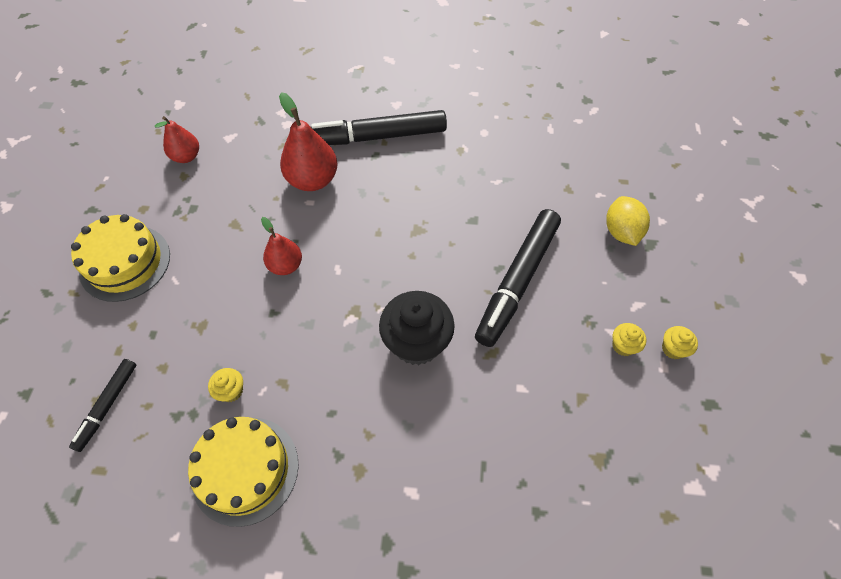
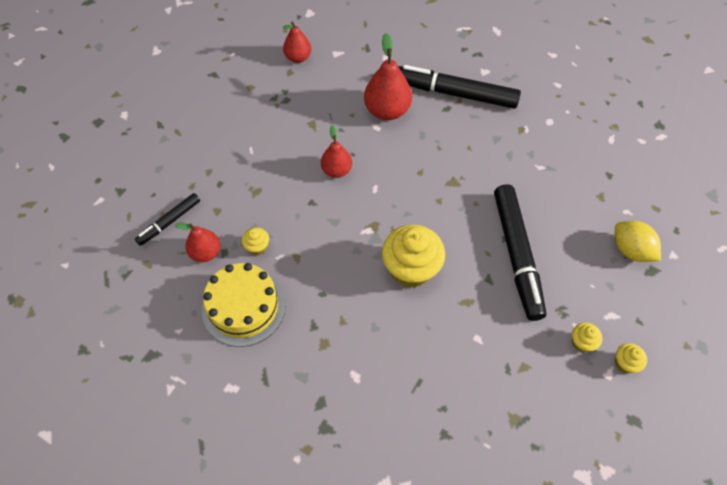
camera: 25 degrees right, 0 degrees up
(125, 262) = (221, 123): yellow cake -> none
(170, 424) = (206, 252): none -> red pear
(417, 342) = (411, 269): black cupcake -> yellow cupcake
(517, 281) = (516, 255): black marker -> black marker turned 60 degrees counterclockwise
(621, 232) = (630, 250): yellow lemon -> yellow lemon turned 60 degrees counterclockwise

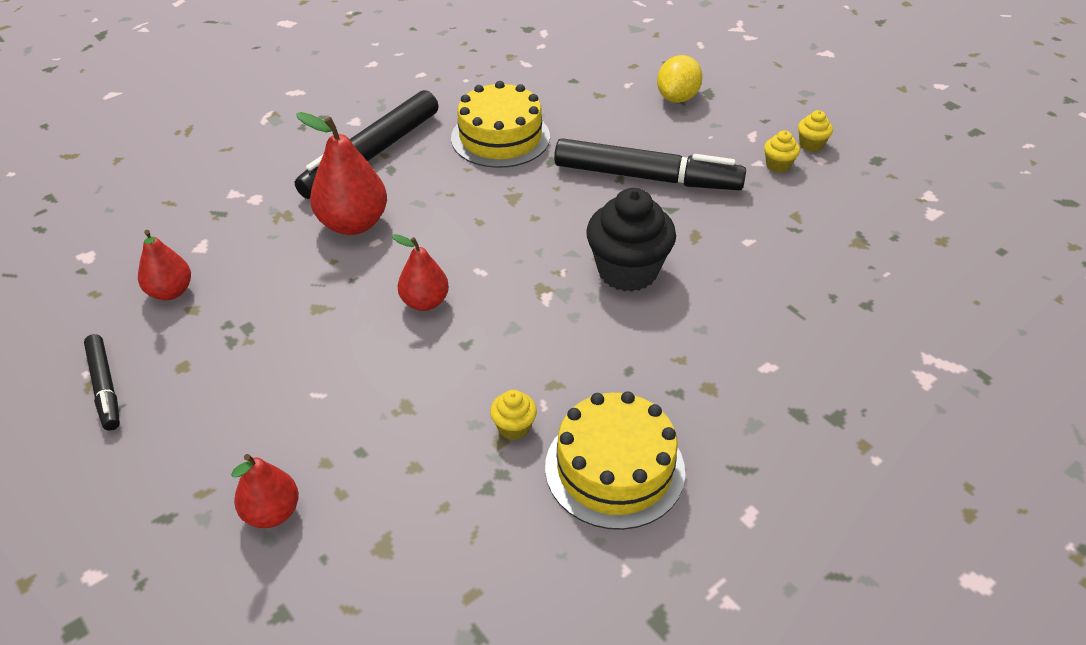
camera: 70 degrees left, 15 degrees down
(169, 222) = (400, 542): black marker -> black marker (105, 387)
(206, 252) = (491, 499): red pear -> red pear (272, 512)
(411, 269) = (627, 271): yellow cupcake -> black cupcake
(512, 154) = (500, 137): none -> yellow cake
(630, 250) = (677, 98): yellow lemon -> yellow lemon turned 45 degrees counterclockwise

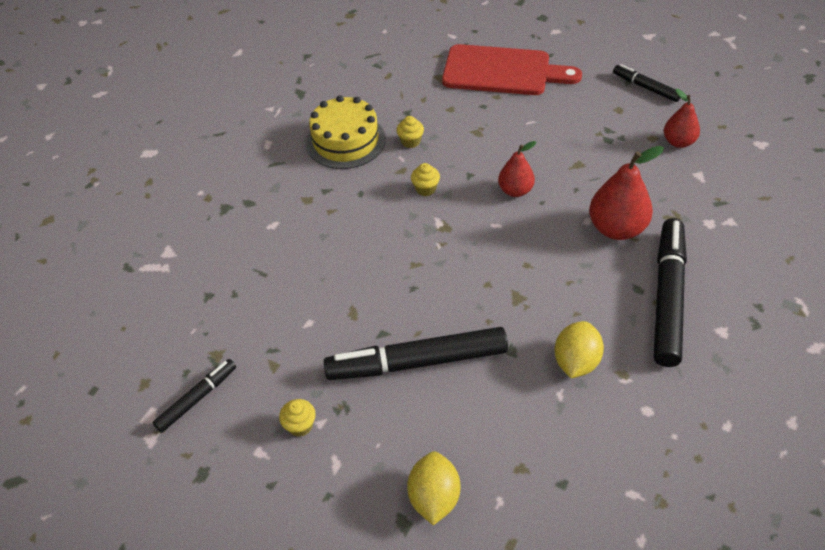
camera: 160 degrees right, 5 degrees up
(272, 512) = (502, 71): red pear -> red cutting board
(500, 137) = (576, 362): yellow cake -> yellow lemon
(627, 271) = (392, 261): black cupcake -> none
(811, 145) = (272, 471): yellow cupcake -> yellow cupcake (425, 189)
(881, 212) = (197, 398): none -> black marker

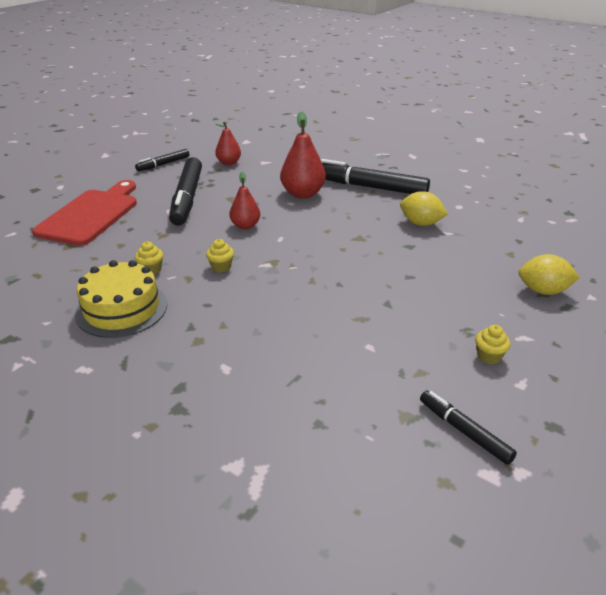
camera: 85 degrees left, 15 degrees down
(417, 362) = (419, 288): black marker -> black marker (187, 198)

